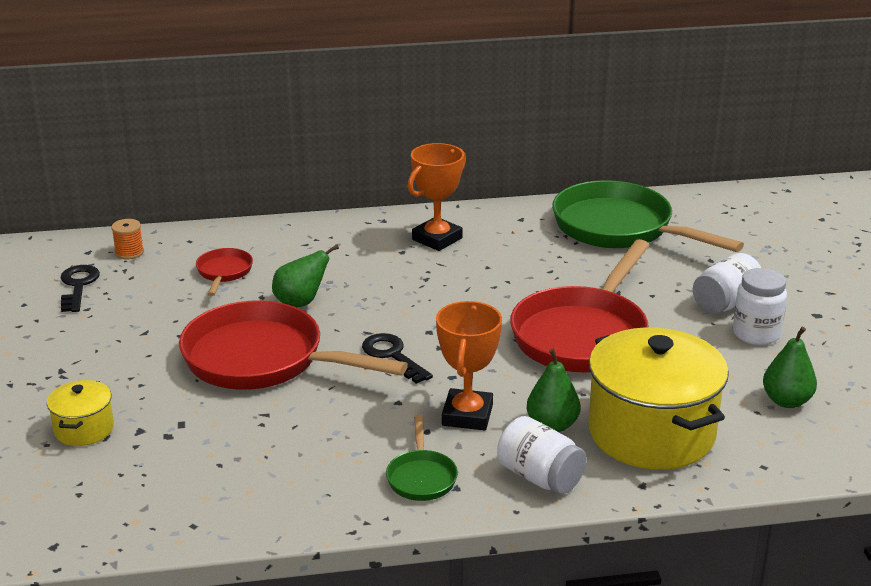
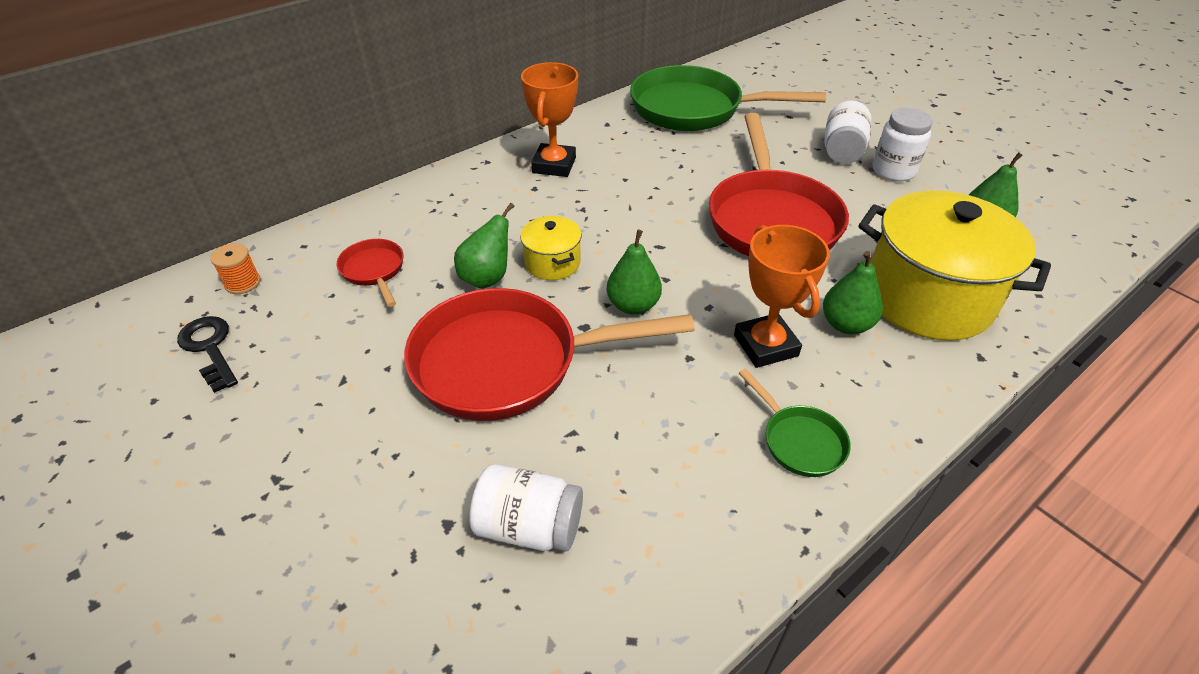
camera: 30 degrees left, 15 degrees up
(84, 429) = (374, 557): yellow pot -> yellow pot (552, 263)
(392, 356) = (633, 305): black key -> green pear
(540, 477) = (897, 389): white jar -> white jar (529, 526)

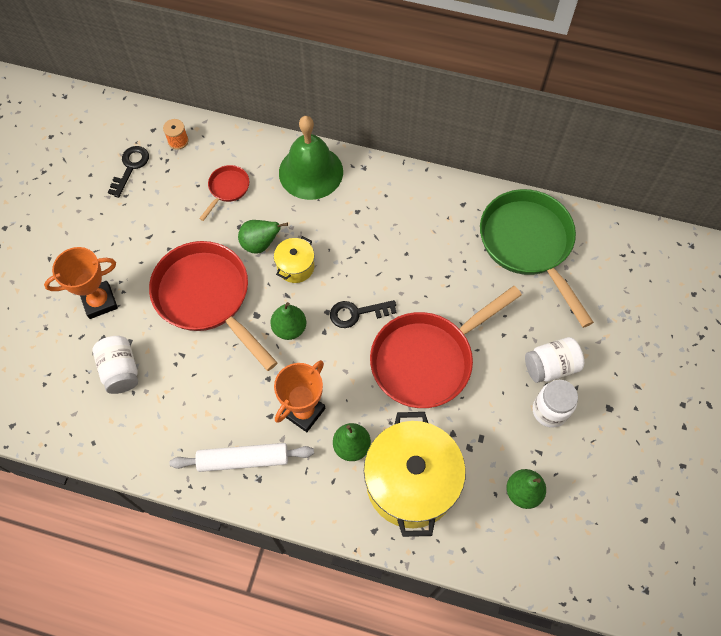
camera: 55 degrees right, 20 degrees up
(442, 197) = (311, 172): none -> green bell
(554, 165) = (389, 206): orange trophy -> orange trophy (99, 302)
(665, 243) = (357, 313): none -> black key
(799, 441) = (243, 460): green pan -> white rolling pin

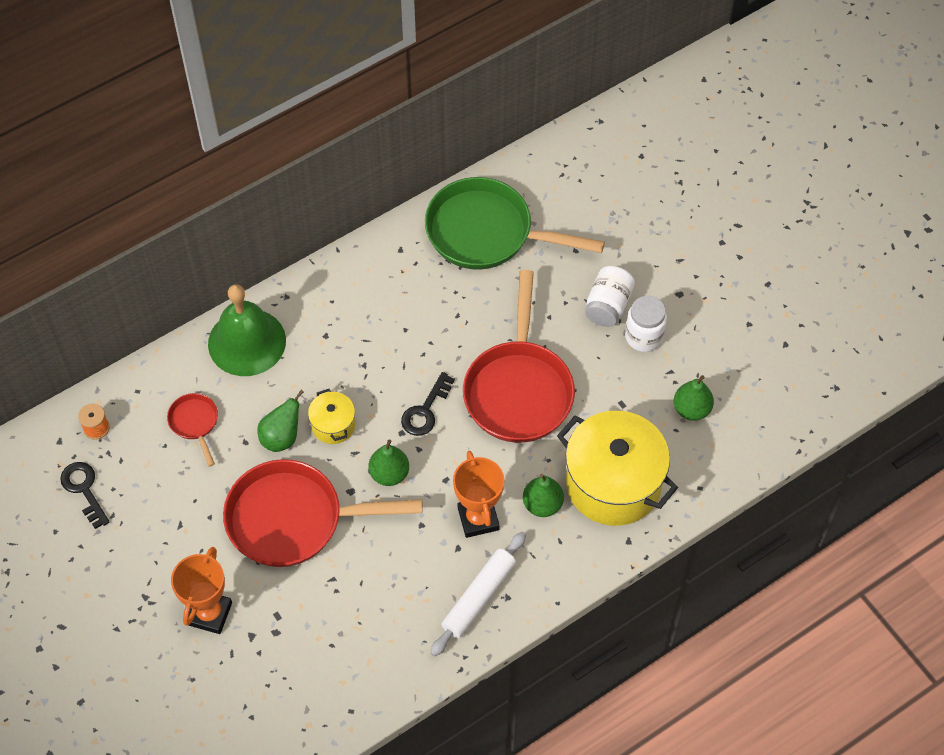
camera: 50 degrees left, 5 degrees down
(121, 370) = (300, 641): white jar -> none

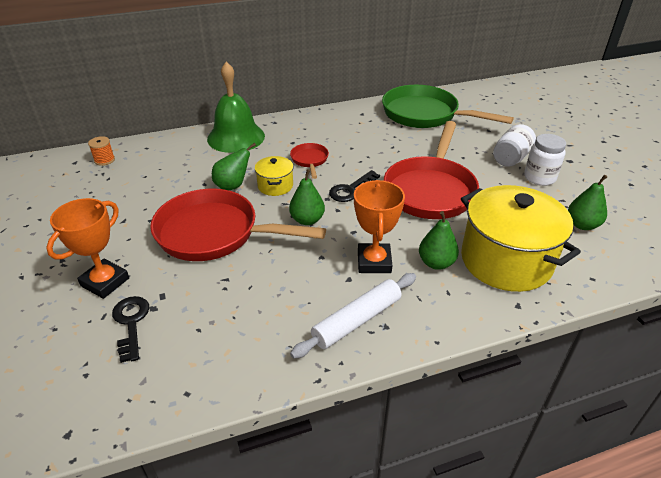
camera: 15 degrees right, 20 degrees down
(84, 490) = (69, 189): black key -> black key (131, 323)
(195, 423) = (174, 168): red pan -> red pan (309, 160)

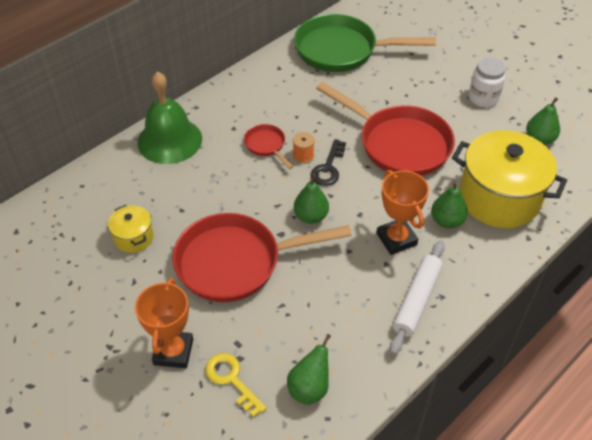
camera: 25 degrees left, 10 degrees up
(104, 160) = (48, 217): orange spool -> orange spool (303, 156)
(131, 323) = (231, 380): black key -> yellow key
(233, 186) = (212, 202): green pear -> green pear (309, 388)
(275, 186) = (254, 188): yellow pot -> yellow pot (133, 237)
(430, 190) = (399, 144): red pan -> red pan turned 45 degrees counterclockwise
(511, 158) = (448, 83): white jar -> none

